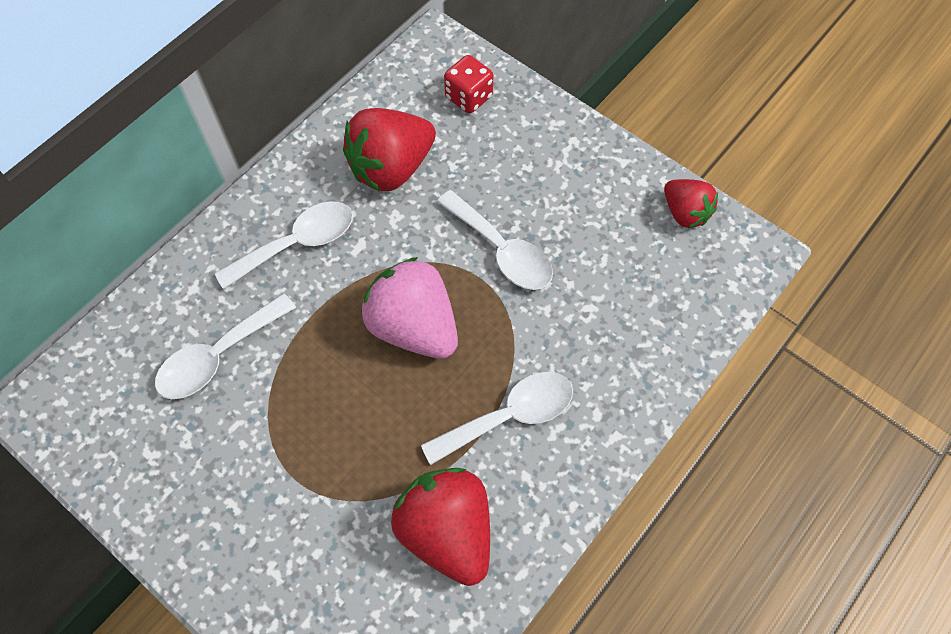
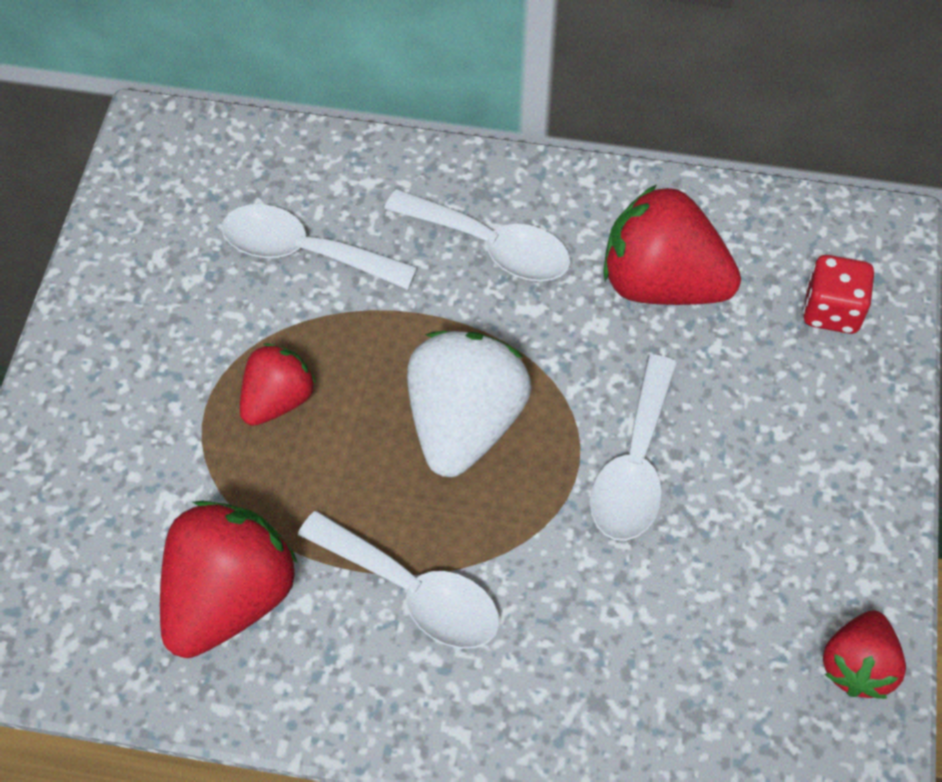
camera: 60 degrees right, 5 degrees down
(321, 429) = (277, 400): none -> red strawberry
(413, 326) = (464, 424): pink strawberry -> white strawberry

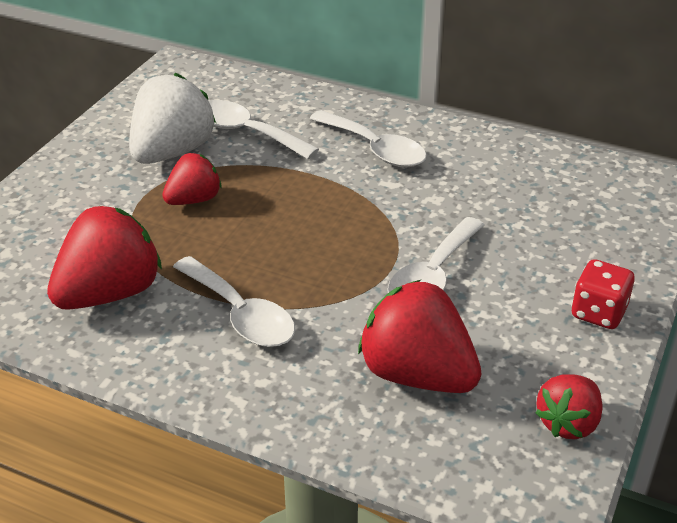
camera: 15 degrees right, 20 degrees down
(464, 424) = (317, 233): white strawberry -> white strawberry (172, 152)
(662, 283) = (489, 185): red strawberry -> red strawberry (417, 374)
(831, 311) = (613, 219): red dice -> red dice (598, 313)

